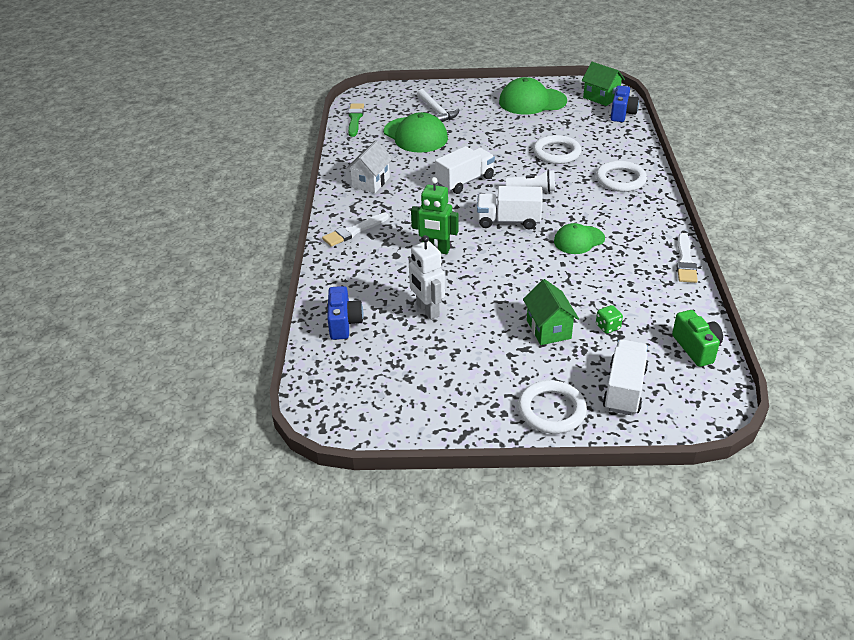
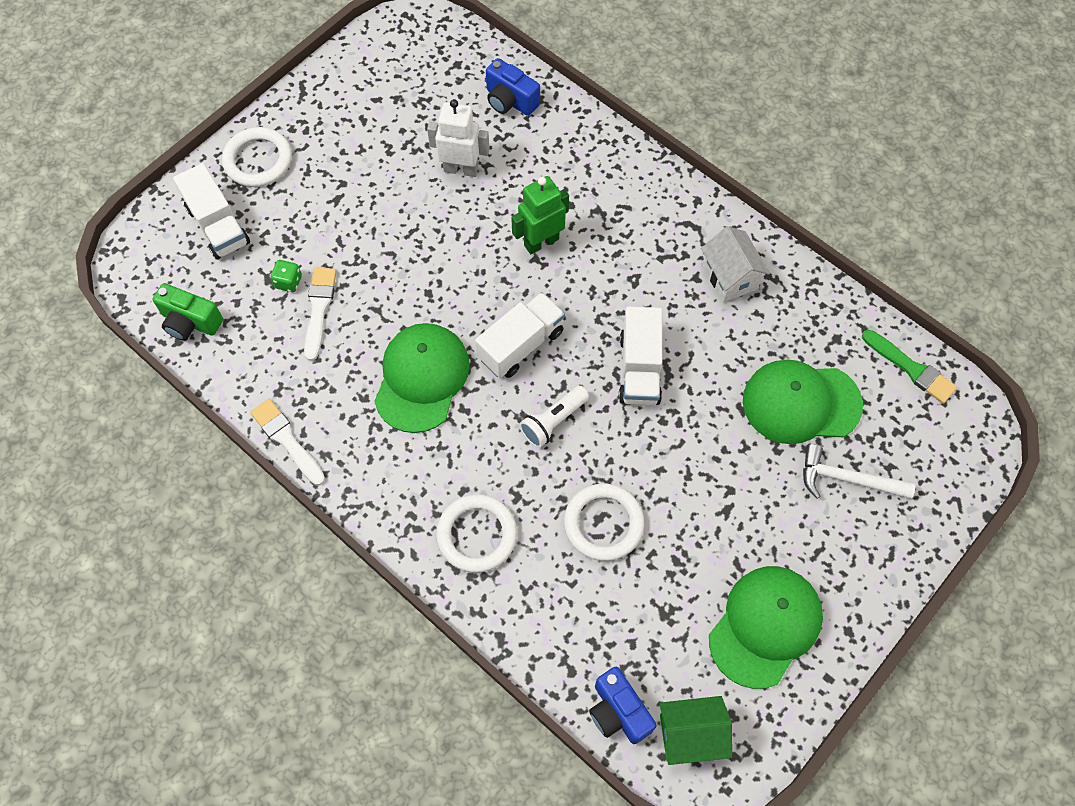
camera: 130 degrees right, 25 degrees up
(354, 231) = (646, 198): white brush -> white brush (319, 309)
(548, 329) = (337, 236): green house -> none
(579, 240) = (421, 378): green cap -> green cap, size x1.61

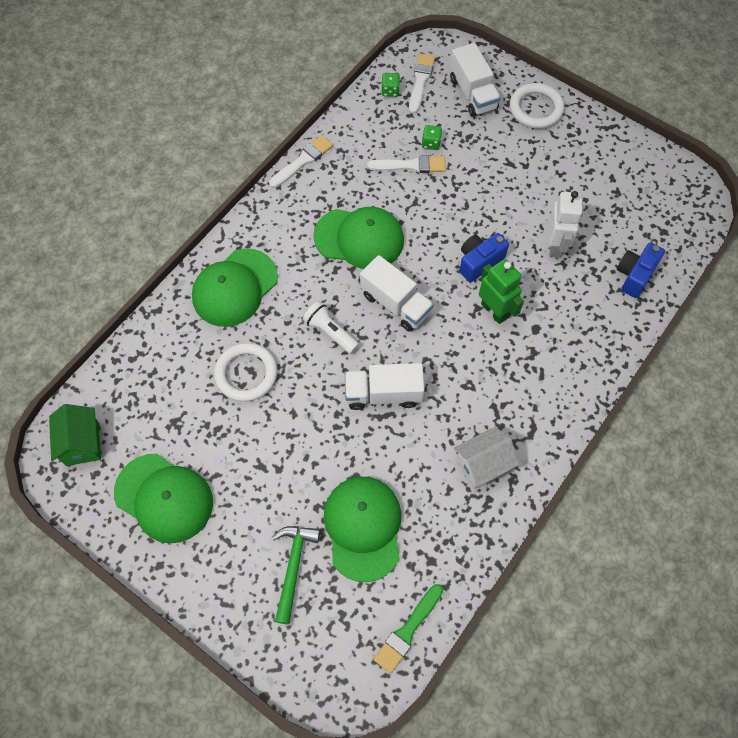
camera: 85 degrees right, 0 degrees up
(182, 284) = (420, 81): none -> white brush
(190, 322) = (390, 91): green camera -> green dice
(218, 226) = (473, 93): white truck -> white truck turned 75 degrees counterclockwise
(477, 535) = (235, 288): white ring -> green cap
(618, 711) = (101, 392): blue camera -> blue camera (479, 262)
(847, 479) = (293, 567): white hammer -> green hammer

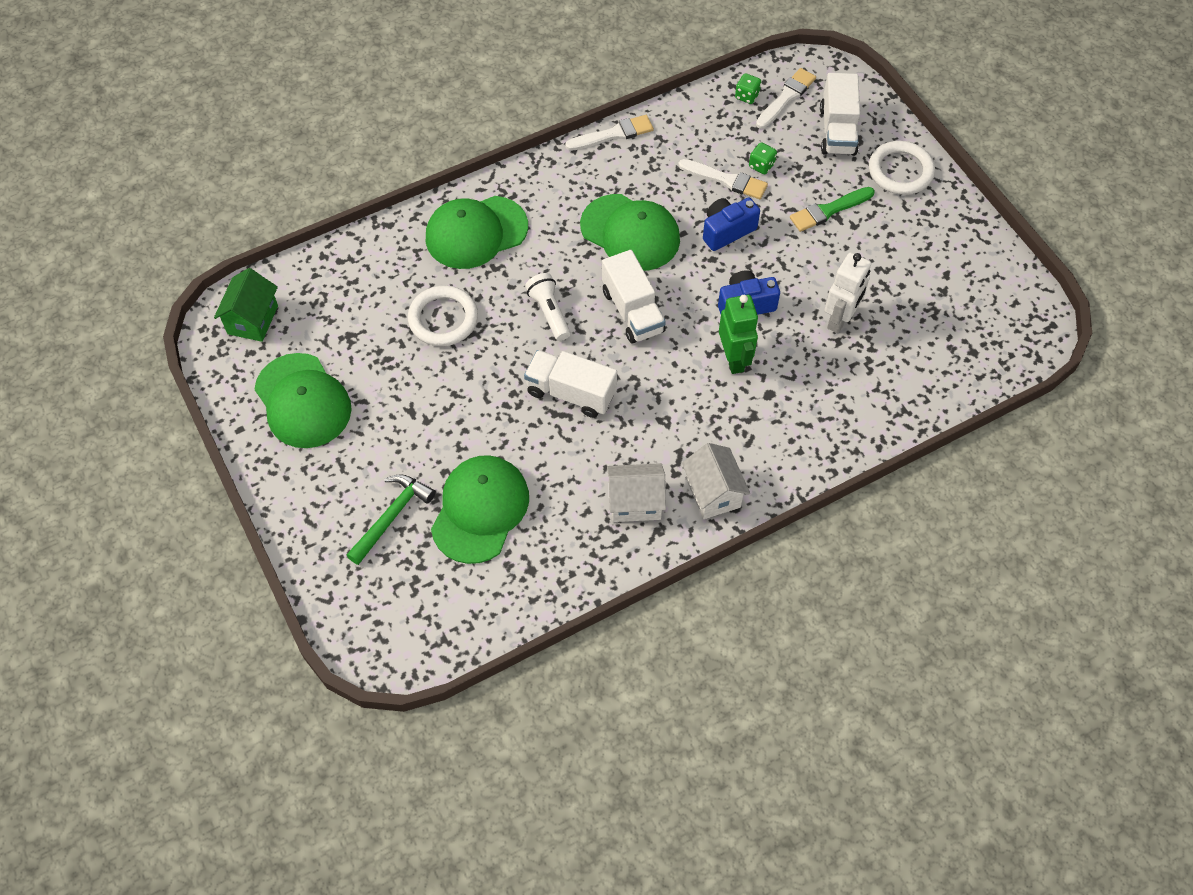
camera: 25 degrees right, 5 degrees down
(407, 631) = (471, 623): green brush -> green brush (828, 210)
(537, 429) = (713, 493): none -> white house
(634, 275) = (912, 384): blue camera -> blue camera (727, 231)

